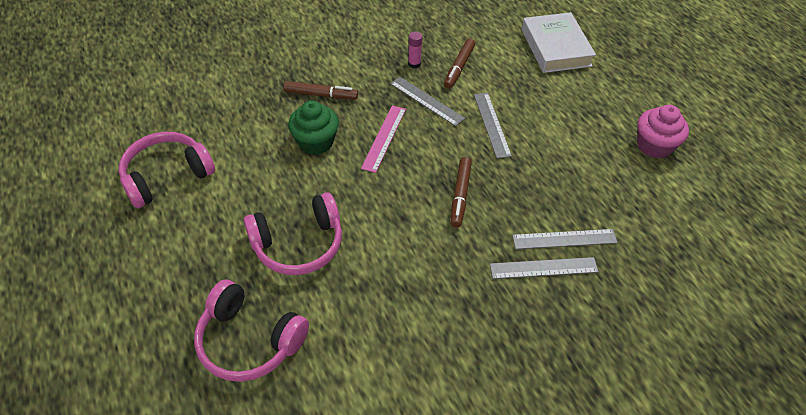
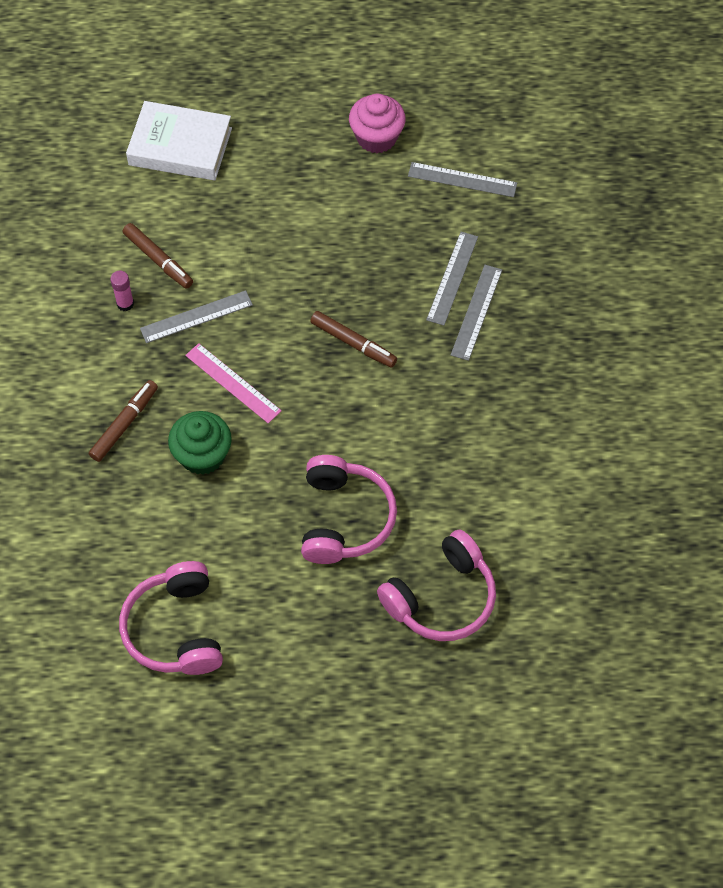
camera: 65 degrees left, 10 degrees up
(492, 124) = (268, 269): grey ruler -> grey ruler (462, 179)

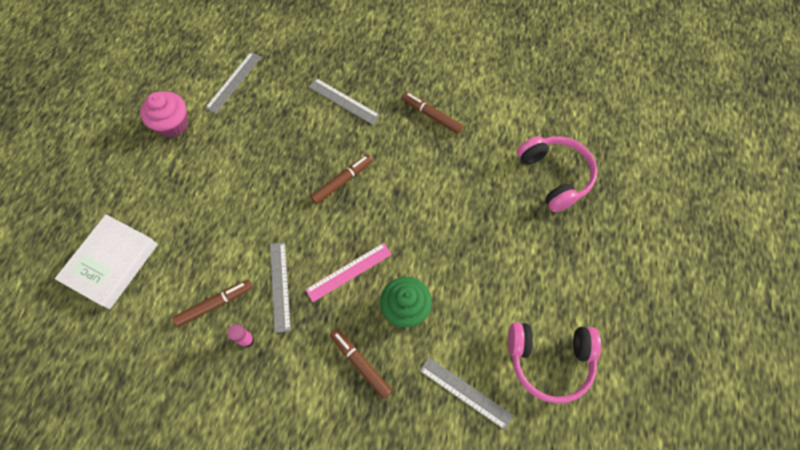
camera: 75 degrees left, 5 degrees up
(344, 518) = (482, 221): pink headphones -> none
(452, 278) = (311, 108): grey ruler -> grey ruler (465, 392)
(489, 423) = (431, 116): none -> brown marker

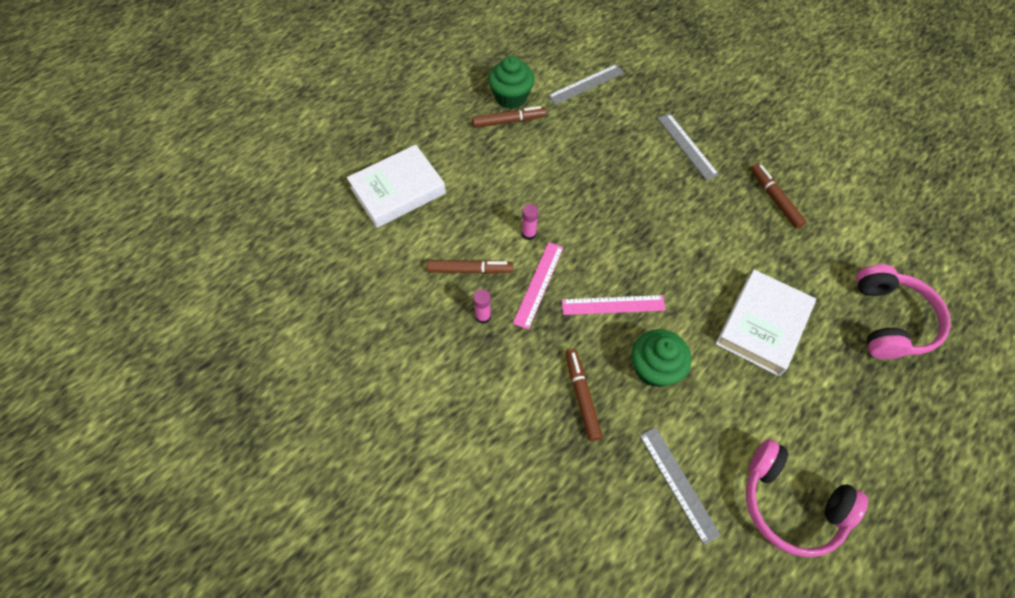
camera: 30 degrees right, 5 degrees down
(172, 124) = (511, 97): pink cupcake -> green cupcake
(250, 245) = (529, 234): none -> pink glue stick
(280, 286) = (538, 284): grey ruler -> pink ruler
(342, 181) = (648, 219): brown marker -> brown marker (509, 121)
(468, 228) = (762, 325): none -> white book

